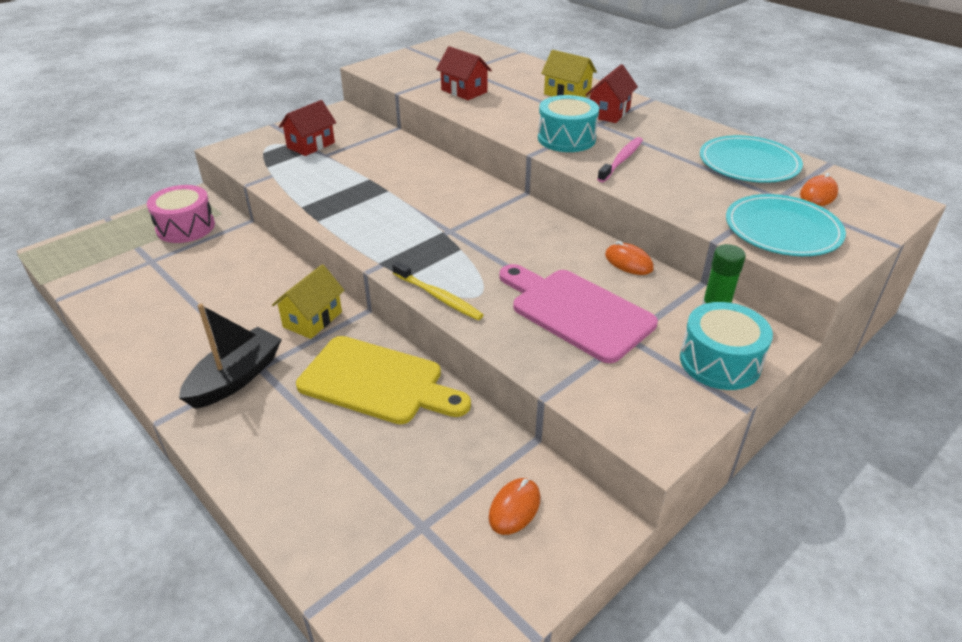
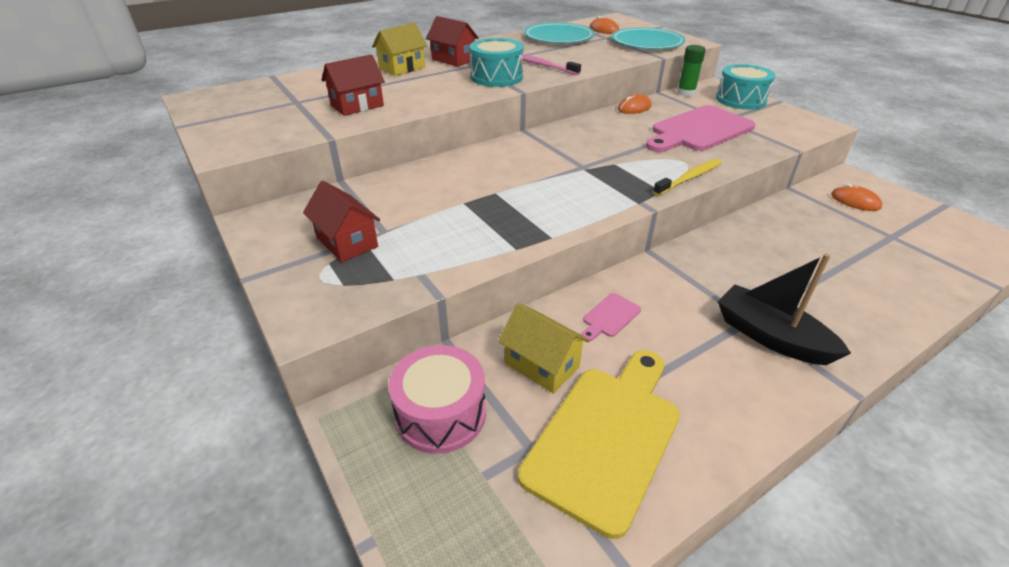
camera: 80 degrees left, 0 degrees up
(270, 288) = (610, 317): none -> pink cutting board
(312, 319) = (666, 285): yellow house -> yellow house (542, 365)
(377, 382) = (750, 249): yellow cutting board -> yellow cutting board (606, 437)

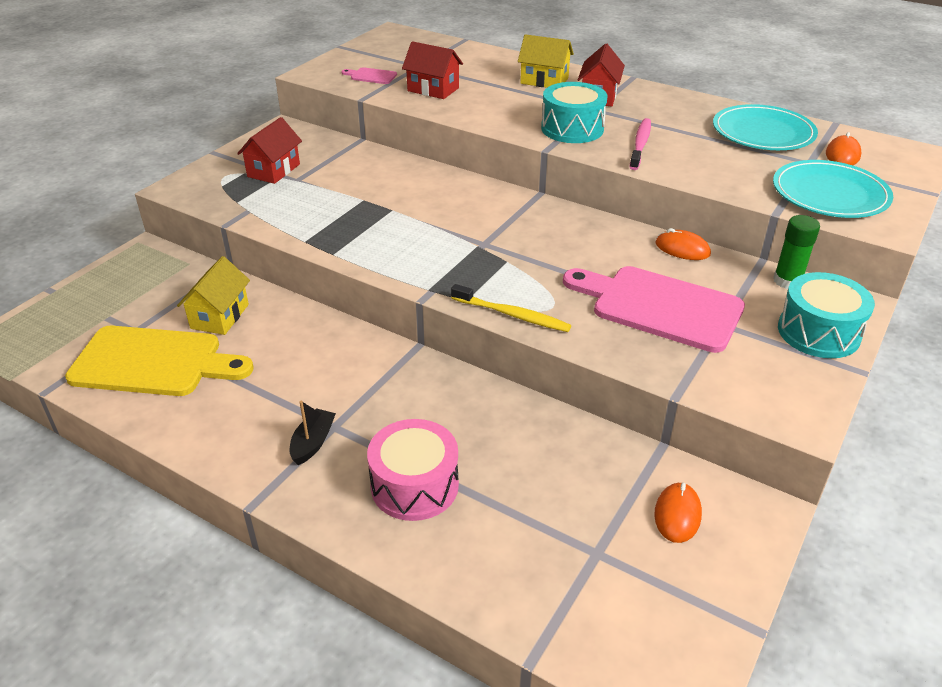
camera: 65 degrees right, 0 degrees up
(441, 414) = (155, 285): pink drum -> pink drum (414, 485)
(610, 317) = (296, 338): pink cutting board -> pink cutting board (371, 76)
(770, 336) = (313, 442): black boat -> black boat, size x0.55

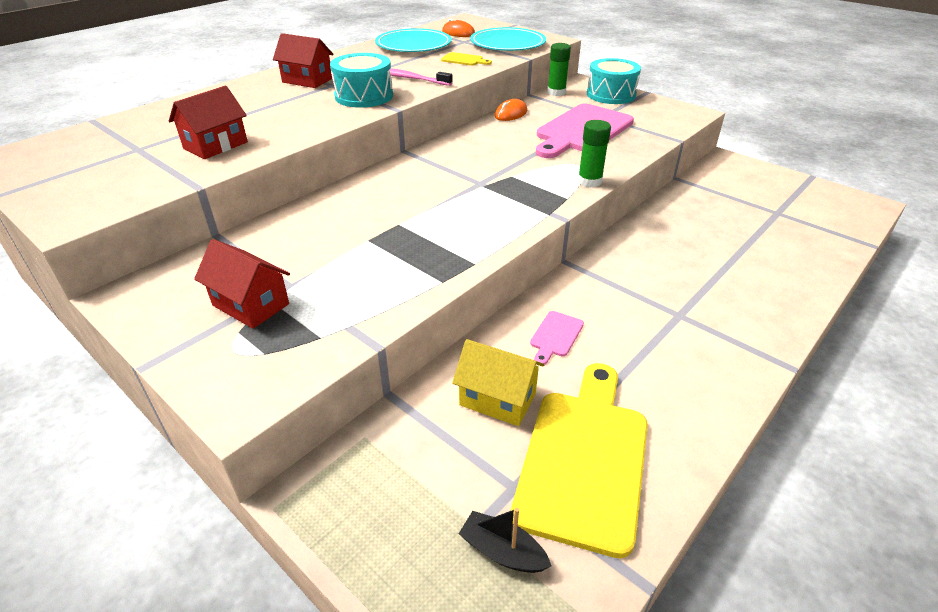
camera: 80 degrees left, 0 degrees up
(313, 442) = (703, 327): black boat -> black boat (502, 551)
(371, 76) = (133, 178): pink cutting board -> pink cutting board (555, 336)
(414, 485) = (740, 276): pink drum -> none
(512, 315) = (589, 181): yellow toothbrush -> green glue stick
(544, 81) = (251, 96): yellow house -> none
(677, 514) = (737, 183): orange mouse -> none
(731, 169) = (464, 60): none -> yellow cutting board

